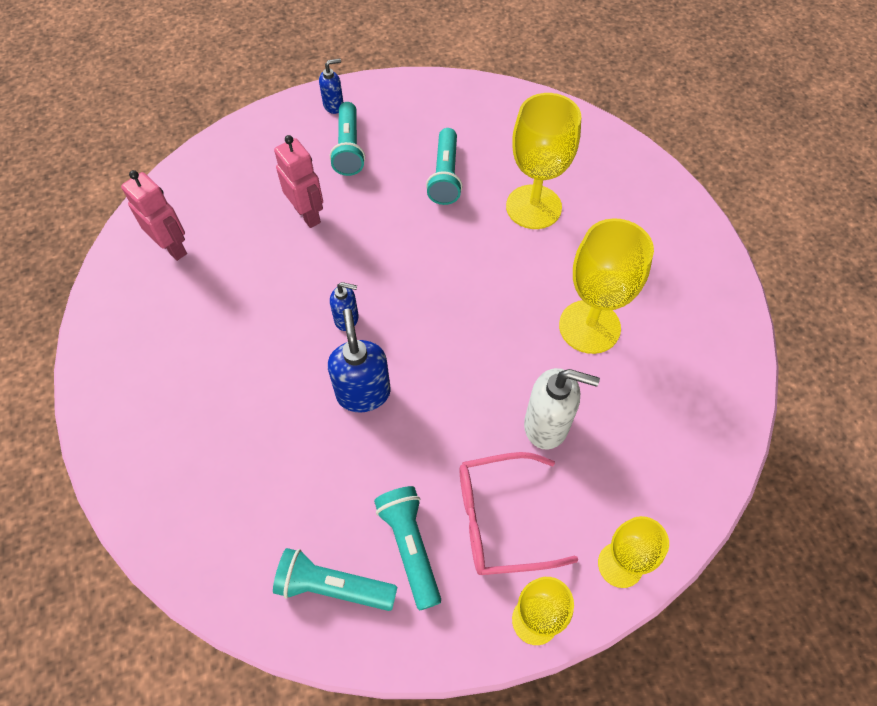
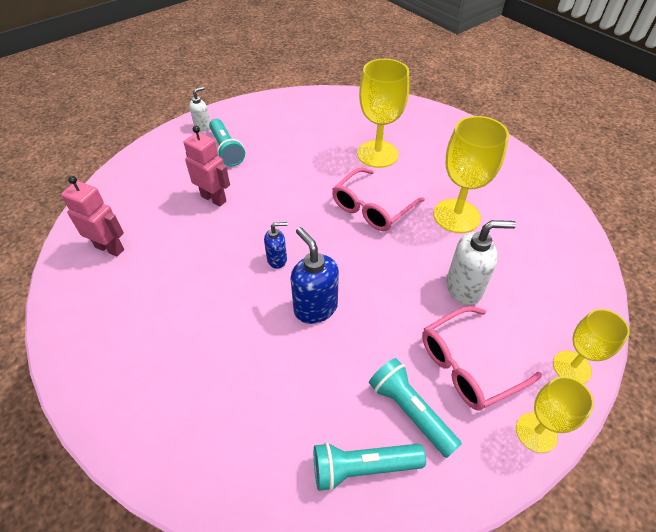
camera: 20 degrees left, 10 degrees down
(334, 106) = (203, 127): blue soap dispenser -> white soap dispenser
(445, 176) = (306, 150): turquoise flashlight -> none
(489, 284) = (372, 208): none -> pink glasses

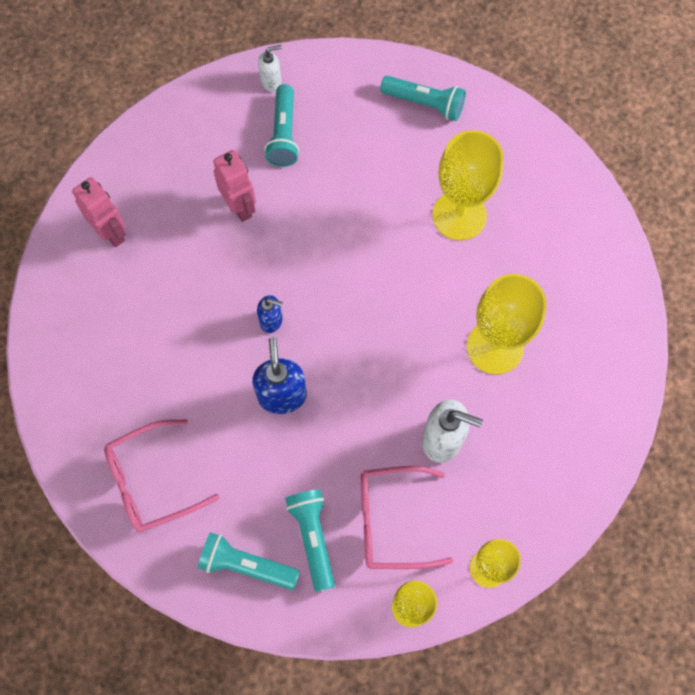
camera: 25 degrees right, 20 degrees up
(316, 109) = (425, 104): none -> turquoise flashlight
(372, 208) = (406, 295): pink glasses -> pink glasses (151, 481)

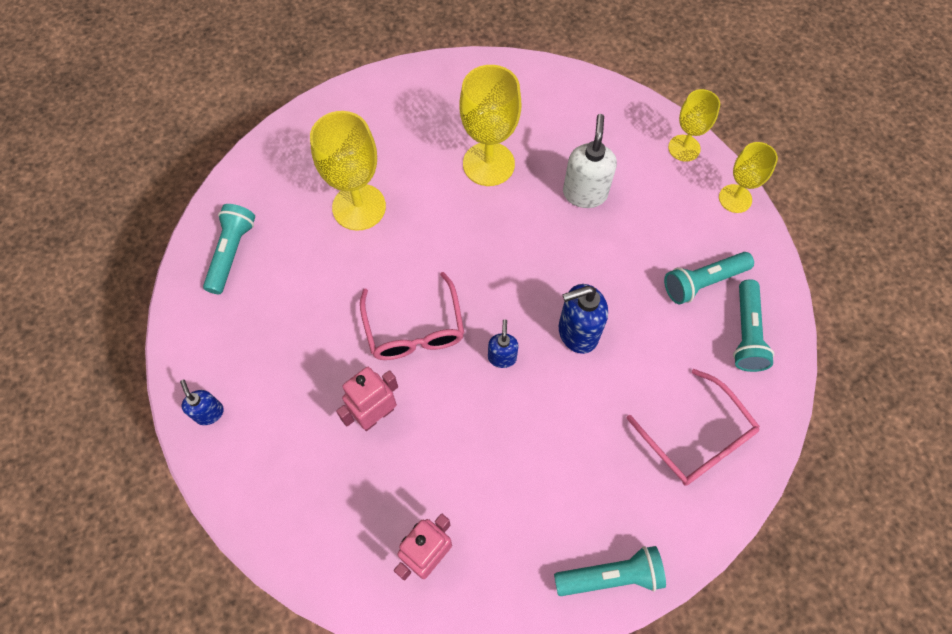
camera: 100 degrees left, 5 degrees down
(271, 82) = (209, 413): white soap dispenser -> blue soap dispenser
(283, 134) = (279, 386): turquoise flashlight -> turquoise flashlight (611, 576)
(391, 521) = (668, 223): pink glasses -> pink glasses (414, 329)

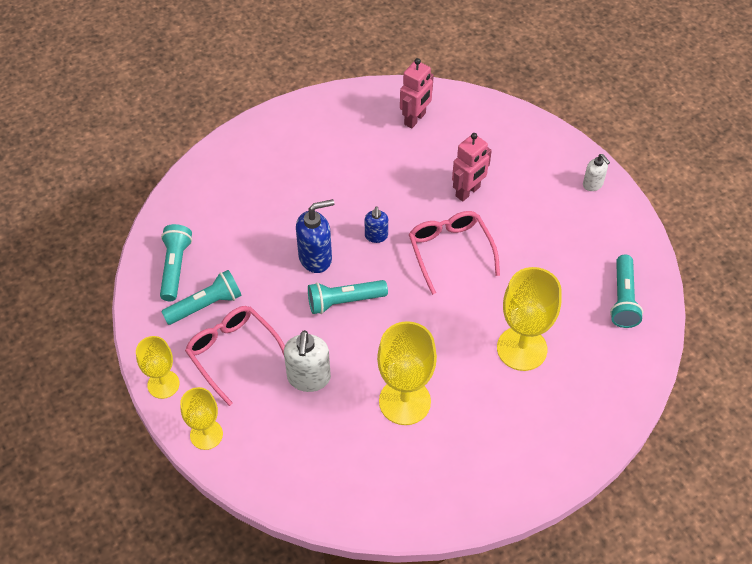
camera: 175 degrees right, 10 degrees down
(209, 413) = (593, 184): blue soap dispenser -> white soap dispenser
(611, 576) = (293, 117): turquoise flashlight -> turquoise flashlight (344, 301)
(697, 439) = (226, 194): pink glasses -> pink glasses (233, 353)

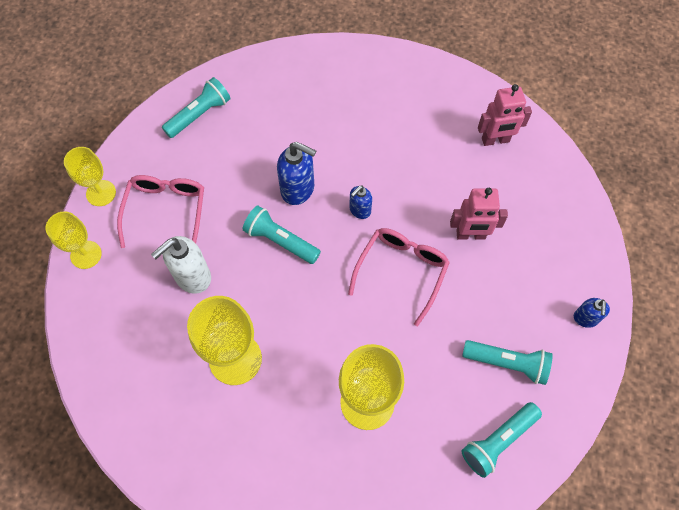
camera: 45 degrees right, 10 degrees up
(205, 305) = (188, 160): turquoise flashlight -> turquoise flashlight (507, 363)
(593, 184) = (585, 318): white soap dispenser -> blue soap dispenser

